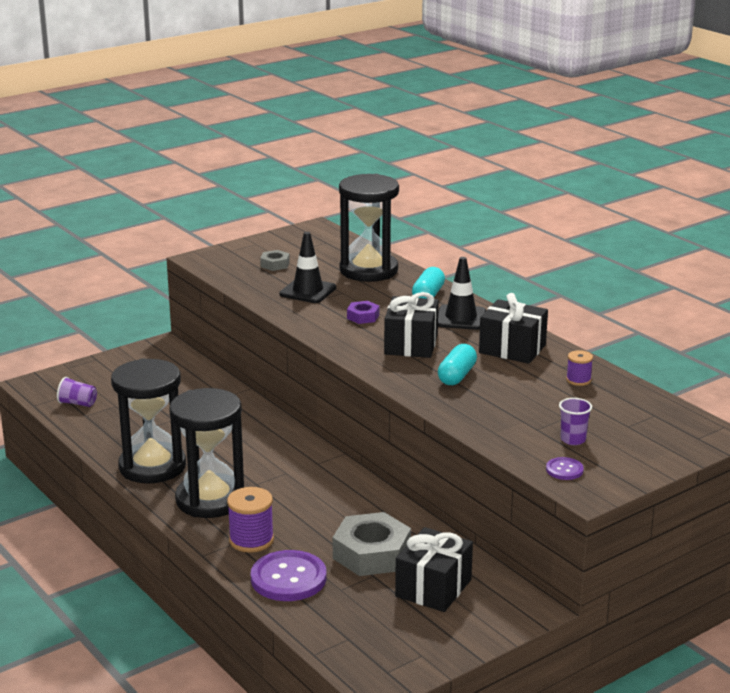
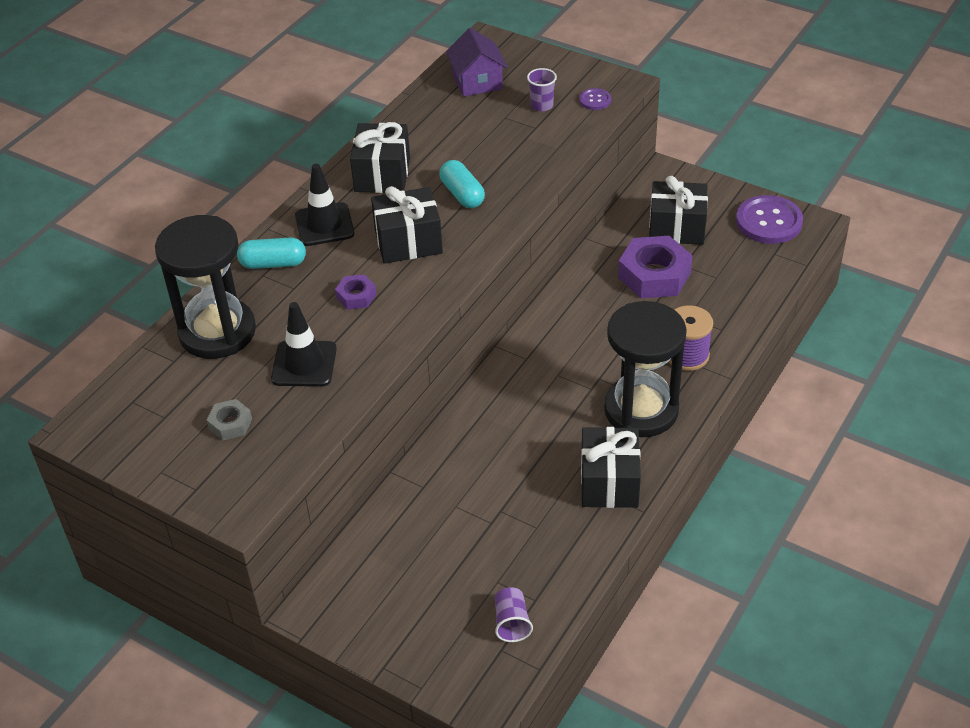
camera: 110 degrees left, 20 degrees up
(152, 466) = (609, 482): black hourglass -> black gift
(288, 578) = (724, 311): purple button -> purple button (769, 222)
(372, 554) = (654, 275): grey nut -> purple nut
(457, 376) = (462, 194): turquoise capsule -> turquoise capsule turned 60 degrees clockwise
(578, 380) = (427, 123): purple spool -> none
(637, 416) = (477, 82): none -> purple house

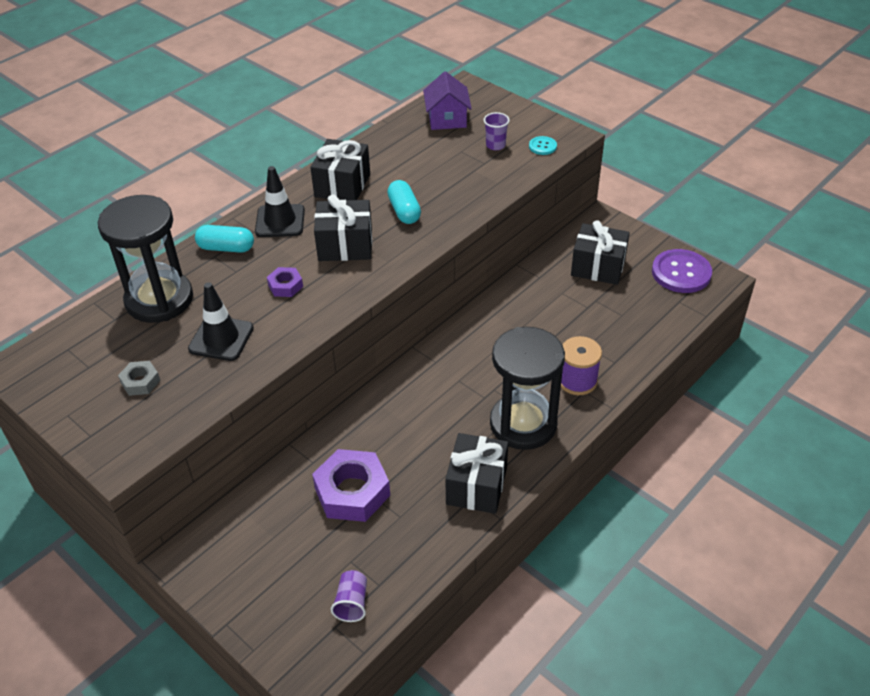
camera: 10 degrees right, 0 degrees up
(595, 100) = (542, 146): purple button -> turquoise button
(654, 275) = (567, 305): purple nut -> purple nut (352, 491)

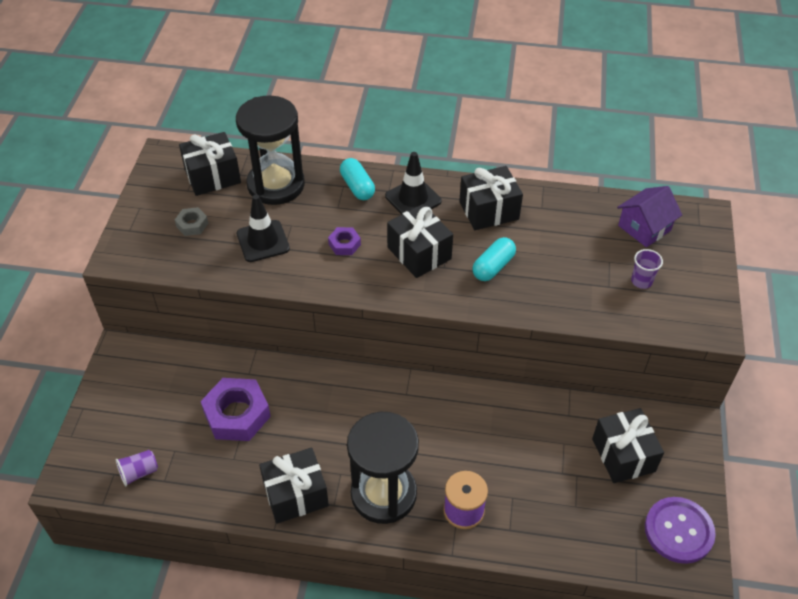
camera: 55 degrees right, 5 degrees up
(92, 340) = (213, 176): none -> black gift
(542, 146) = (675, 316): turquoise button -> none

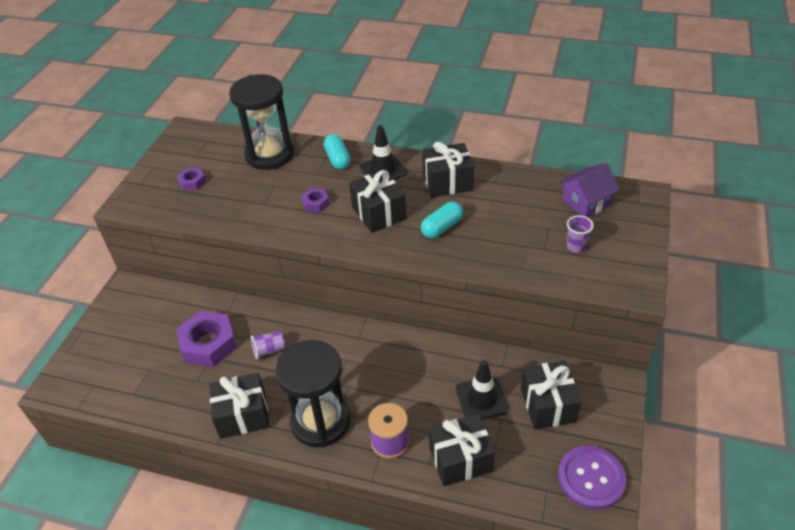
camera: 10 degrees right, 5 degrees down
(139, 472) = (114, 385): purple cup -> purple cup (269, 350)
(192, 225) = (192, 182): grey nut -> purple nut
(213, 176) = (219, 146): black gift -> black gift (460, 459)
(263, 241) = (247, 197): black traffic cone -> black traffic cone (481, 399)

